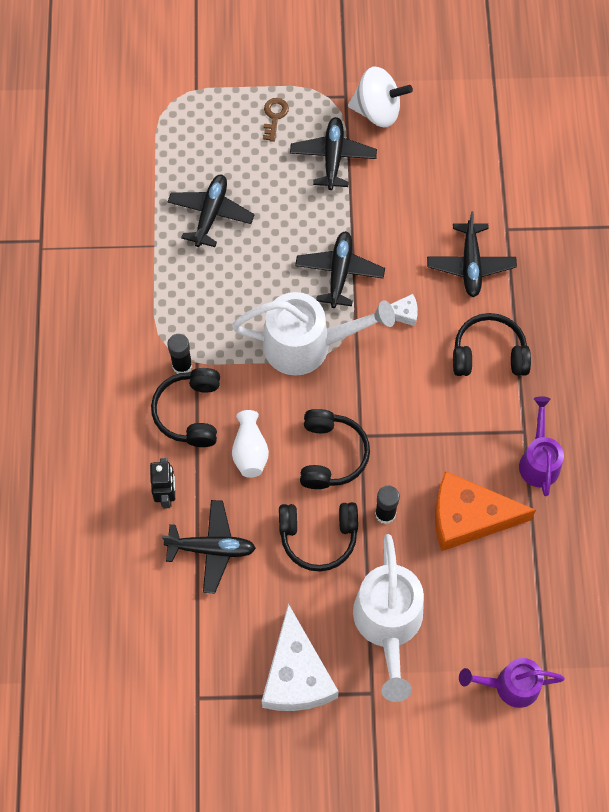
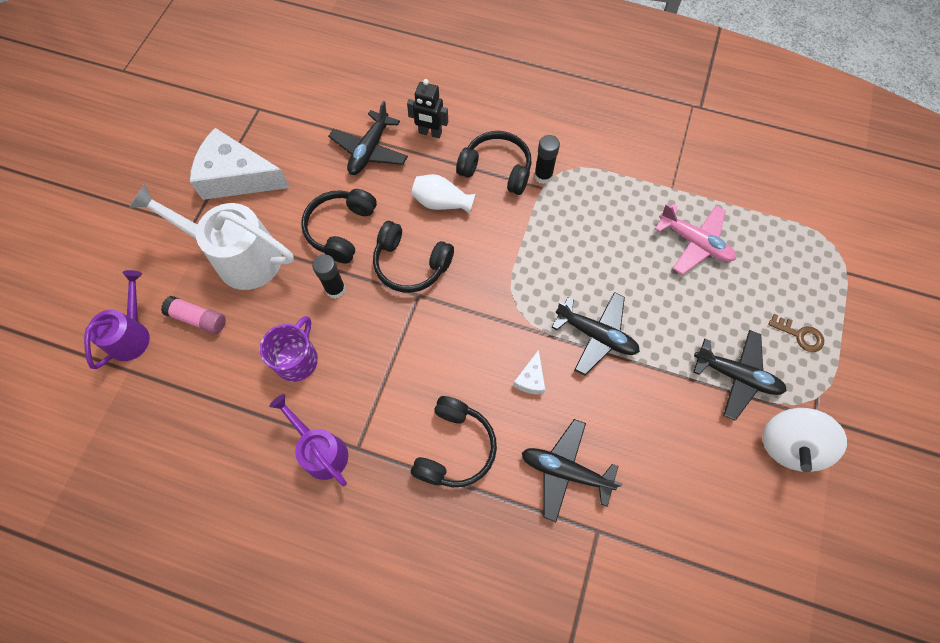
camera: 110 degrees right, 0 degrees up
(211, 214) = (694, 242): black plane -> pink plane
(307, 345) = (527, 281): white watering can -> none
(468, 517) = (297, 359): orange cheese -> purple mug
(468, 630) = (198, 319): none -> pink glue stick
(539, 460) = (321, 450): purple watering can -> purple watering can turned 150 degrees counterclockwise

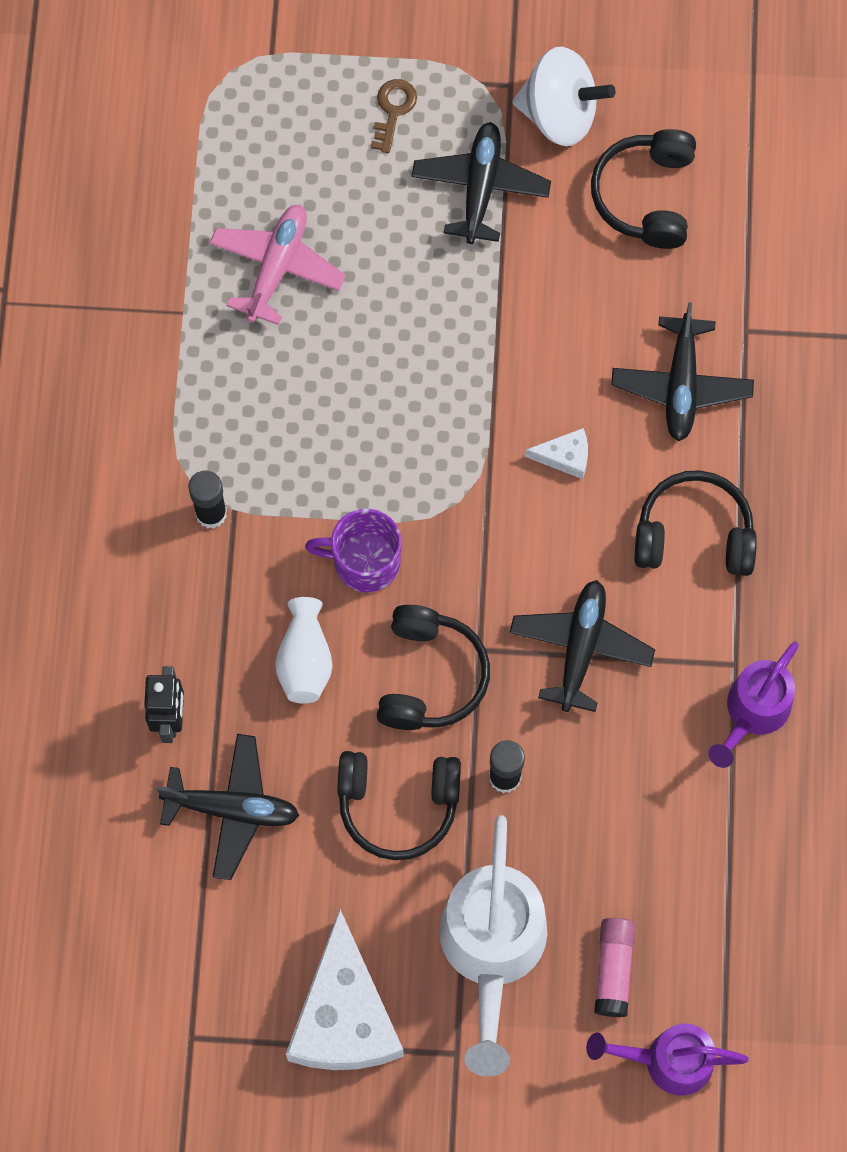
camera: 105 degrees left, 5 degrees up
(297, 359) = (633, 794): purple mug -> purple mug (364, 561)
(496, 169) = (217, 590): black headphones -> black headphones (646, 196)
(596, 335) = (472, 381): black plane -> black plane (580, 648)

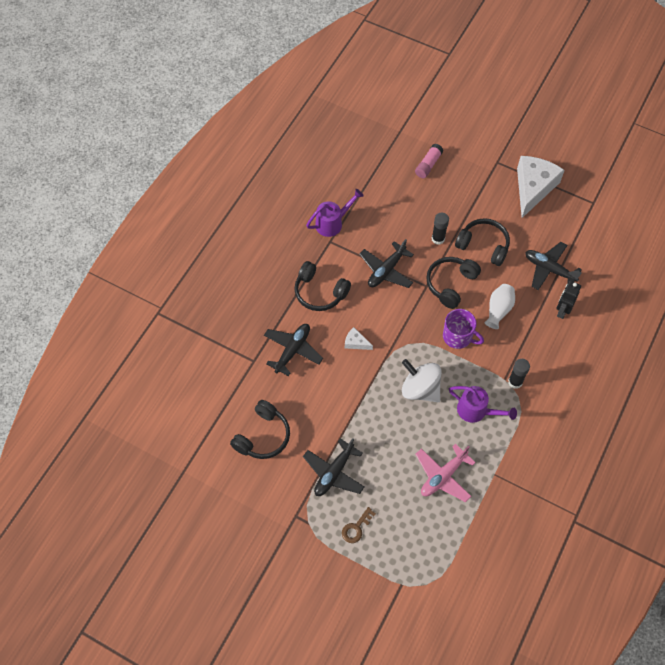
camera: 155 degrees left, 10 degrees down
(491, 951) = (470, 187): white watering can -> none
(560, 114) = (280, 491): white spinning top -> white spinning top (420, 389)
(668, 1060) = (423, 132): purple watering can -> purple watering can (476, 411)

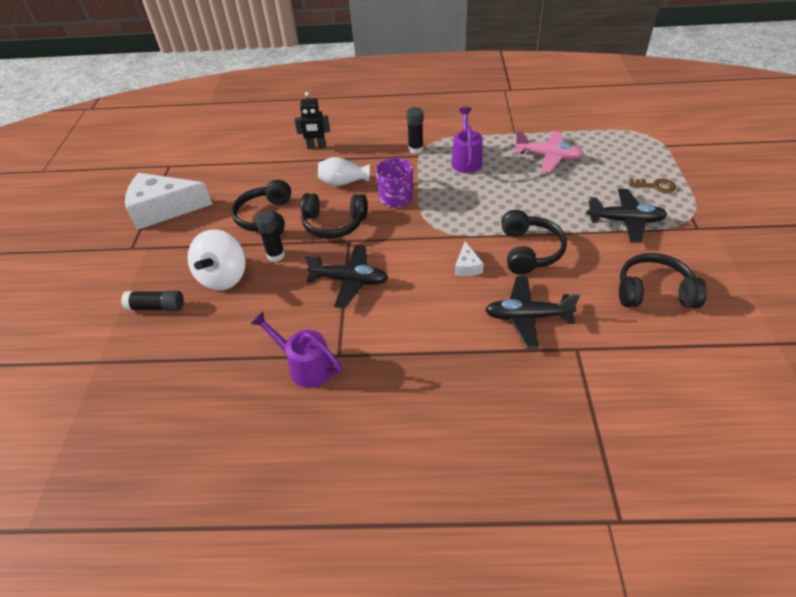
camera: 115 degrees left, 15 degrees down
(319, 292) = (426, 329): black headphones -> black headphones (529, 251)
(420, 389) = (477, 200): white spinning top -> white spinning top (224, 277)
(428, 165) = (156, 307): pink glue stick -> black glue stick
(549, 269) = (271, 167): black plane -> none

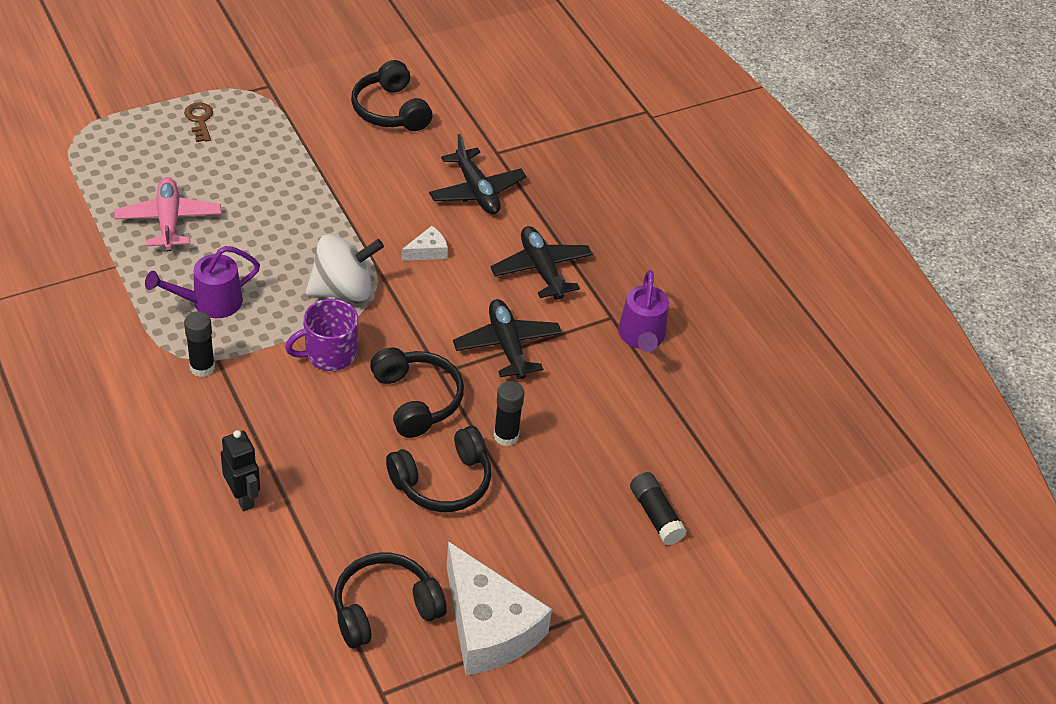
camera: 125 degrees left, 0 degrees up
(224, 277) = (572, 472): white spinning top -> white spinning top (343, 290)
(343, 182) = (322, 425): white vase -> none
(529, 251) = (375, 206): black headphones -> black headphones (384, 609)
(625, 221) = (282, 139): black plane -> black plane (541, 269)

